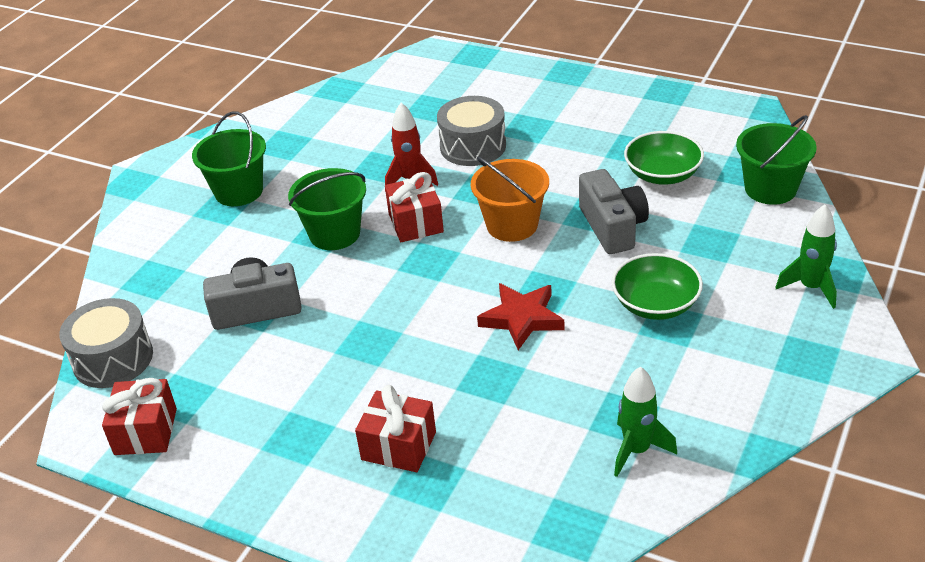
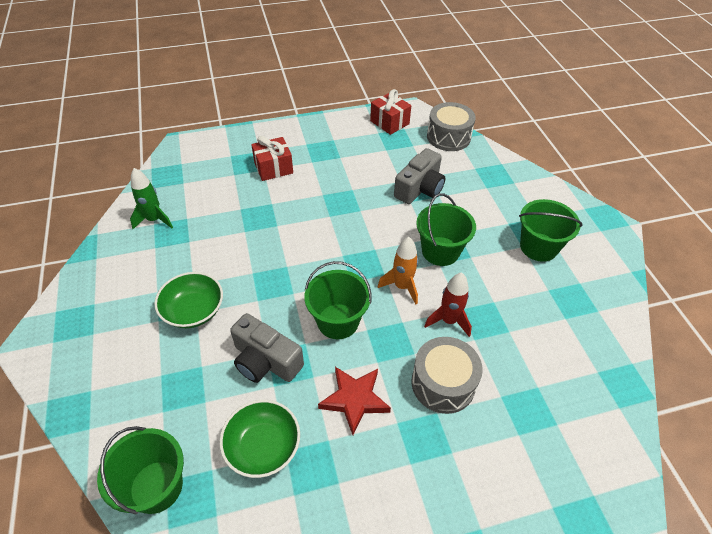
camera: 135 degrees right, 10 degrees up
(416, 223) = (402, 286): red gift -> orange rocket
(512, 225) = (338, 321): orange bucket -> green bucket
(522, 318) = (270, 257): red star -> red star (354, 399)
(811, 288) = (86, 384): green rocket -> none

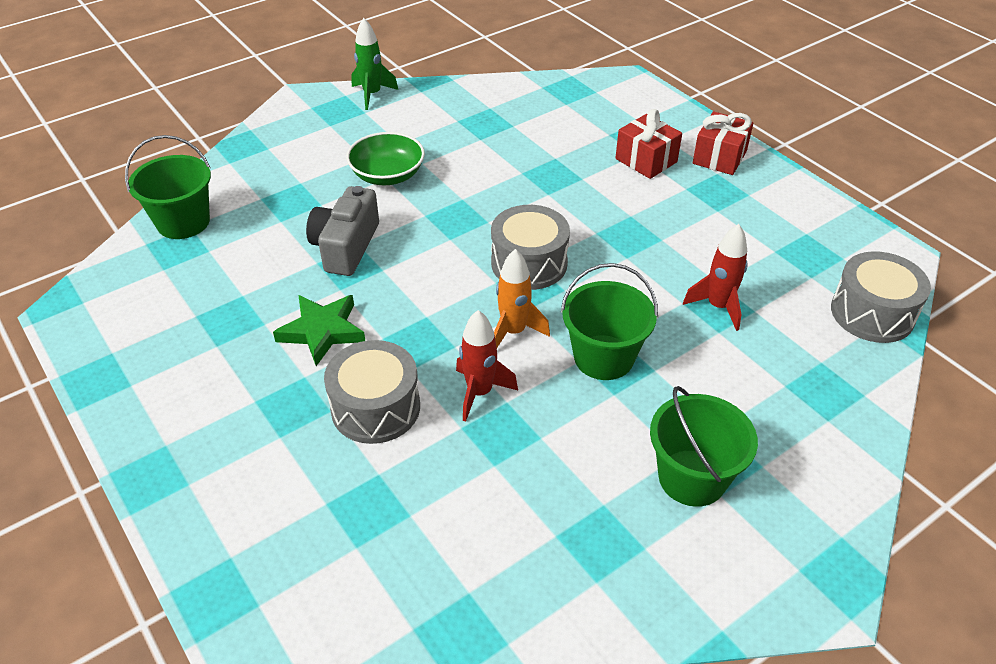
camera: 70 degrees right, 5 degrees down
(154, 220) = (496, 106): green rocket -> green rocket (372, 95)
(263, 446) = (242, 277): green bowl -> none
(338, 321) = (427, 287): green bucket -> none
(341, 258) = (529, 263): none -> grey drum
(354, 399) = (322, 331): red star -> green star
(389, 122) = (842, 239): red gift -> red gift (719, 157)
(420, 188) = (718, 307): grey camera -> red rocket

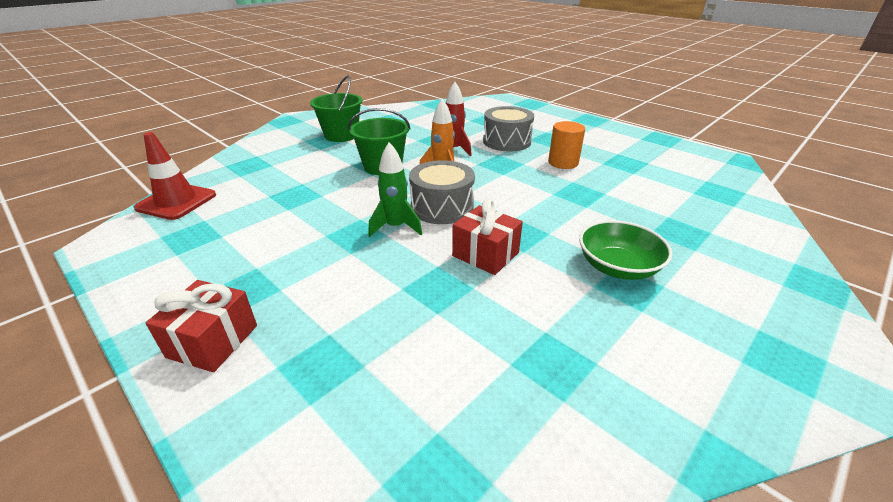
camera: 170 degrees right, 10 degrees down
(183, 222) = (743, 207): green bucket -> none
(322, 331) = (563, 163): green star -> orange cylinder
(345, 247) = (594, 204): grey camera -> none
(372, 95) = (774, 404): green rocket -> green rocket (396, 227)
(646, 160) = (318, 323): red gift -> red gift (485, 254)
(718, 307) = (295, 195): red rocket -> none
(872, 313) = (176, 201): grey drum -> red traffic cone

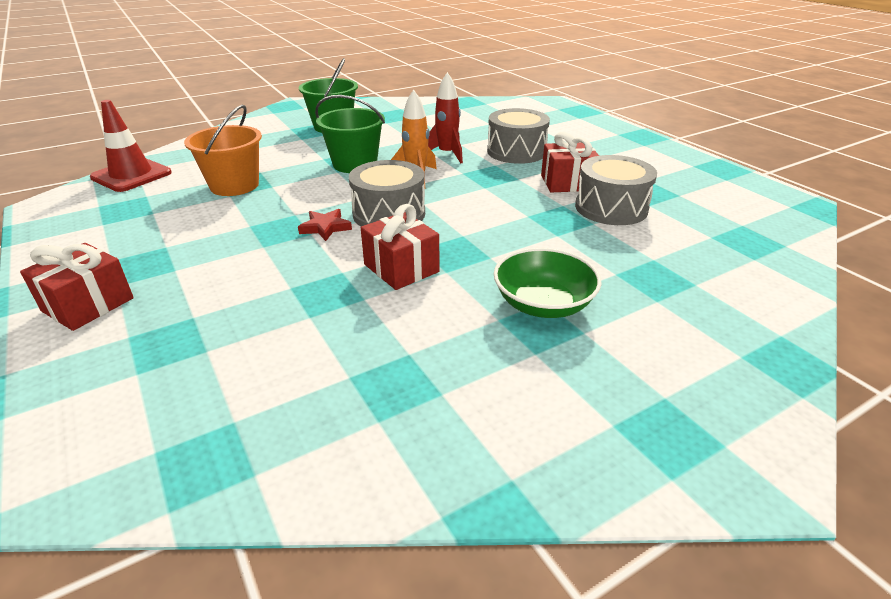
camera: 15 degrees right, 0 degrees up
(286, 199) = (234, 185): none -> orange bucket
(396, 227) = (325, 227): green rocket -> red star
(563, 163) = (567, 183): orange cylinder -> red gift
(609, 179) = (611, 208): none -> grey drum

